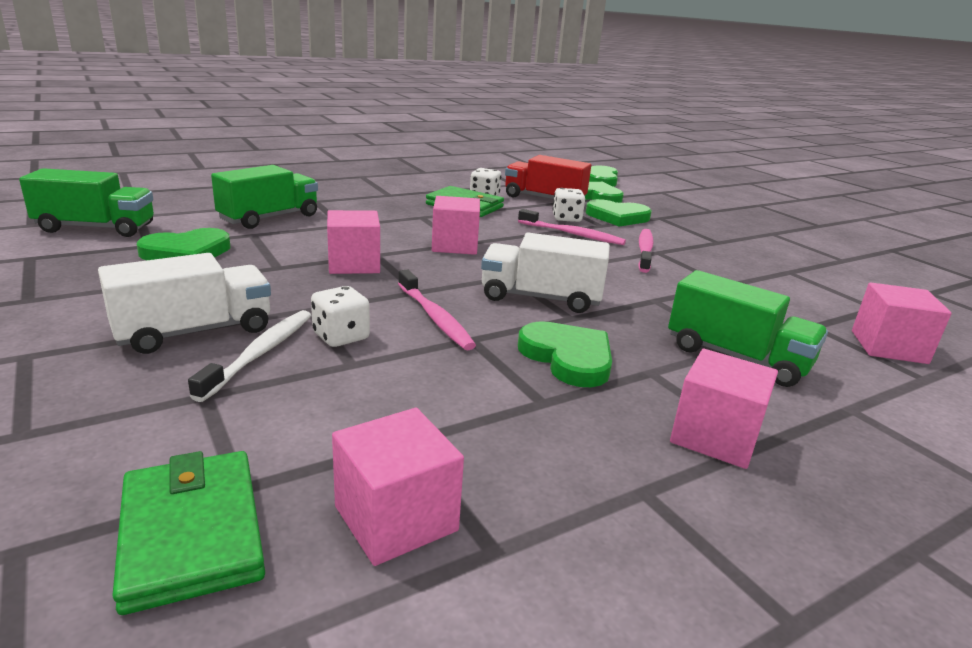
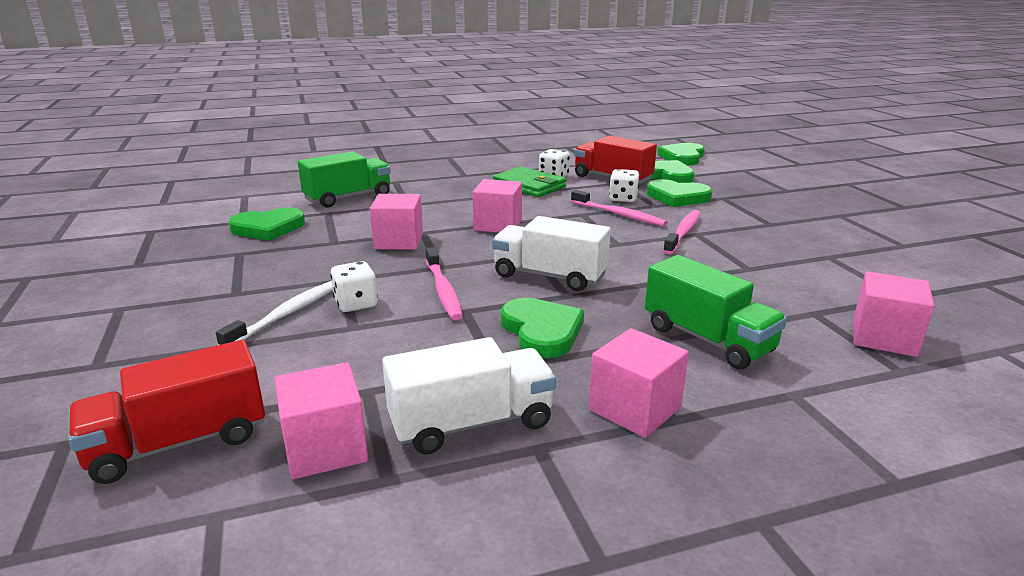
camera: 15 degrees right, 0 degrees up
(96, 228) = (208, 206): green truck -> none
(192, 532) = (179, 443): green wallet -> red truck
(195, 332) = (245, 295): white truck -> white truck (471, 423)

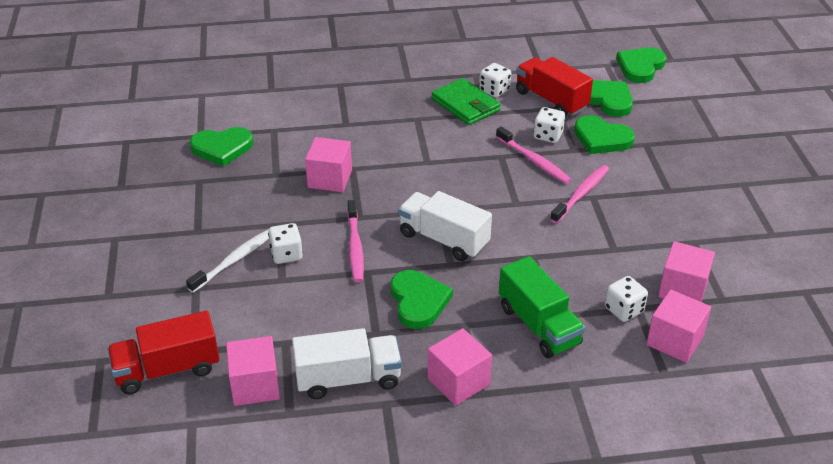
camera: 10 degrees right, 15 degrees up
(348, 198) = (293, 108): green truck -> none
(498, 225) = (419, 165): pink cube -> pink cube (682, 289)
(800, 316) = (624, 310): none -> white dice

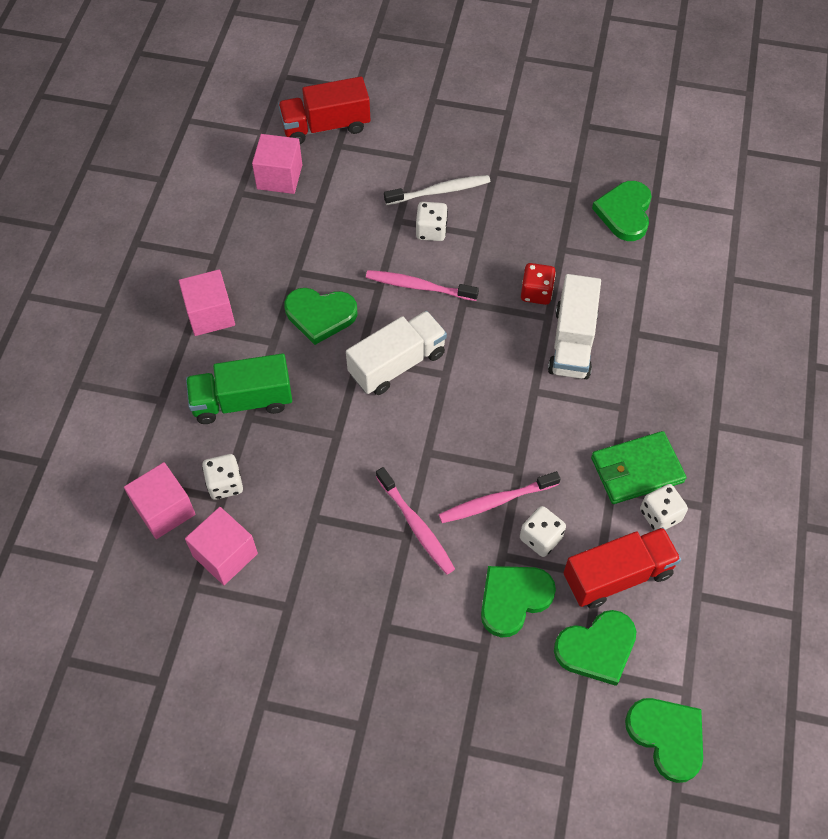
camera: 110 degrees right, 20 degrees up
(167, 369) = (326, 126): red truck -> red truck turned 105 degrees counterclockwise
(235, 260) = (440, 191): white toothbrush -> white toothbrush turned 75 degrees counterclockwise
(330, 179) = (536, 293): pink cube -> red dice
(348, 379) = (254, 238): white truck -> white truck (572, 342)

